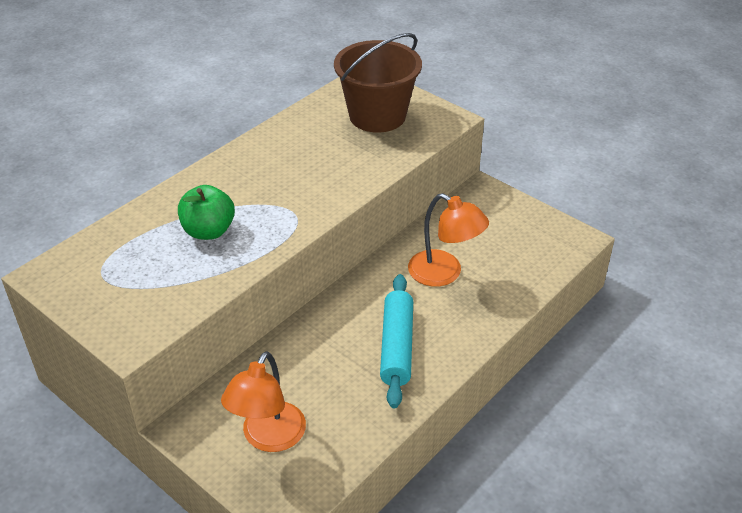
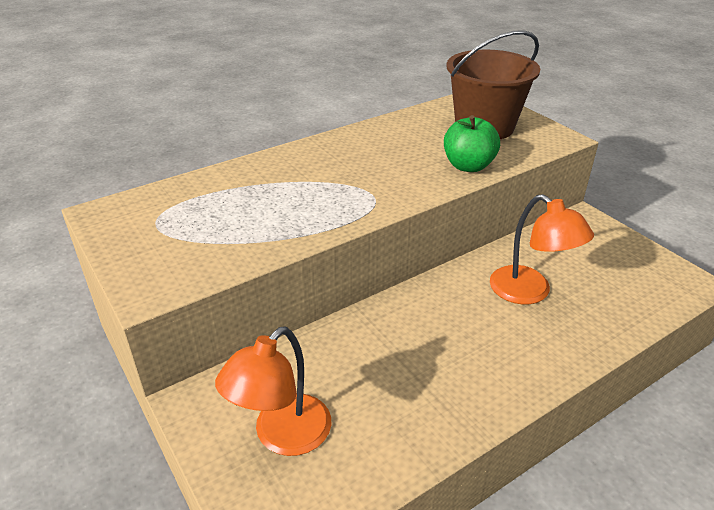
camera: 15 degrees right, 5 degrees down
(208, 231) = (280, 199): green apple -> green apple (468, 166)
(396, 346) = (459, 360): turquoise rolling pin -> none

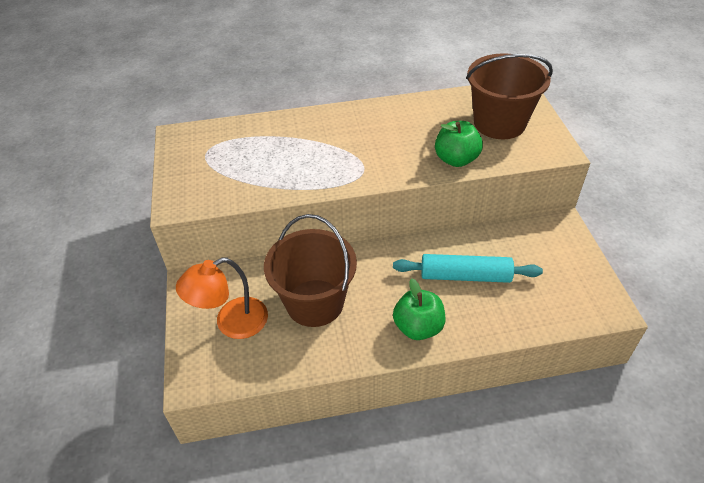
camera: 25 degrees right, 10 degrees up
(379, 374) = (315, 303): none -> brown bucket
(521, 362) = (418, 327): none -> green apple
(529, 292) = (465, 276): orange lamp -> turquoise rolling pin

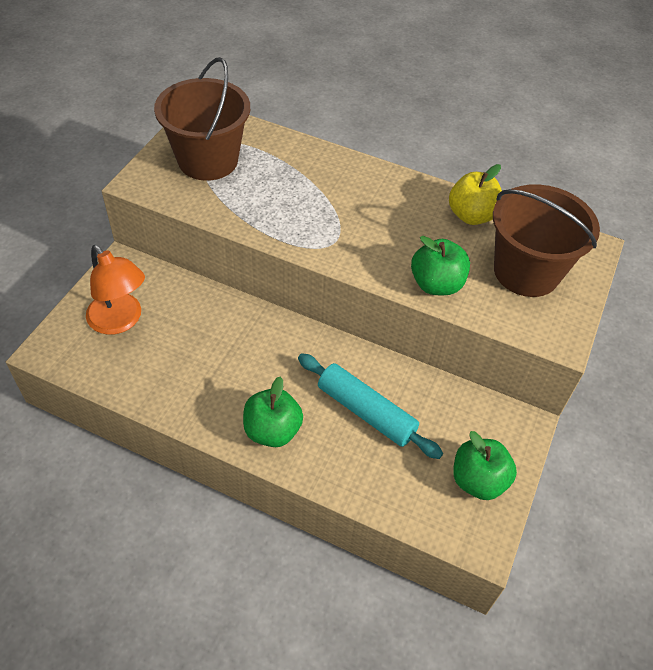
camera: 30 degrees right, 5 degrees up
(231, 323) = (120, 321): orange lamp -> orange lamp turned 135 degrees counterclockwise
(315, 303) = (204, 348): brown bucket -> brown bucket (208, 160)
(433, 107) = (471, 215): none -> yellow apple
(571, 274) = (478, 480): none -> green apple

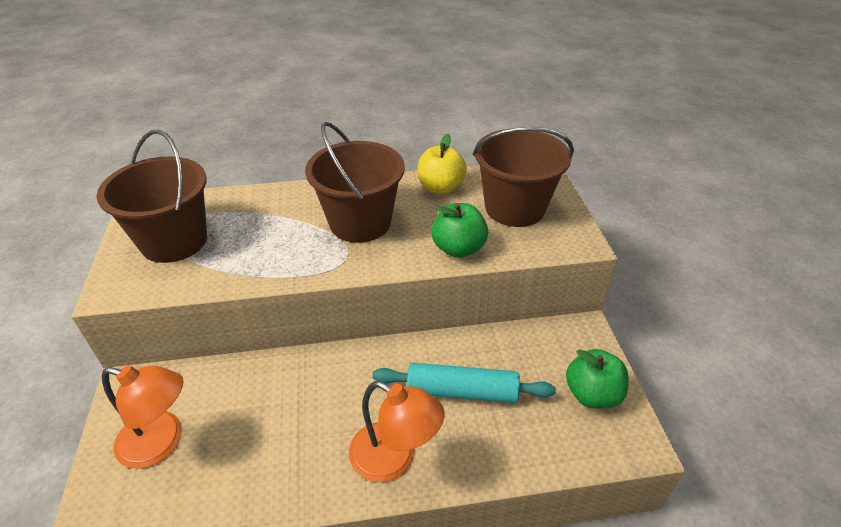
camera: 30 degrees left, 10 degrees down
(272, 430) = (394, 459): green apple -> orange lamp
(369, 216) = (360, 222): none -> brown bucket

